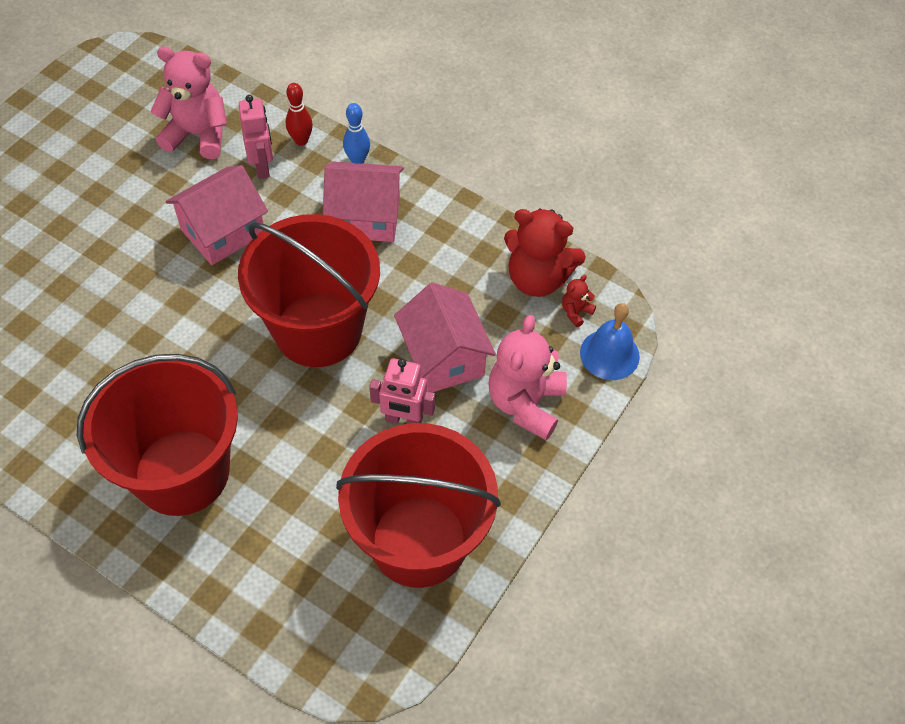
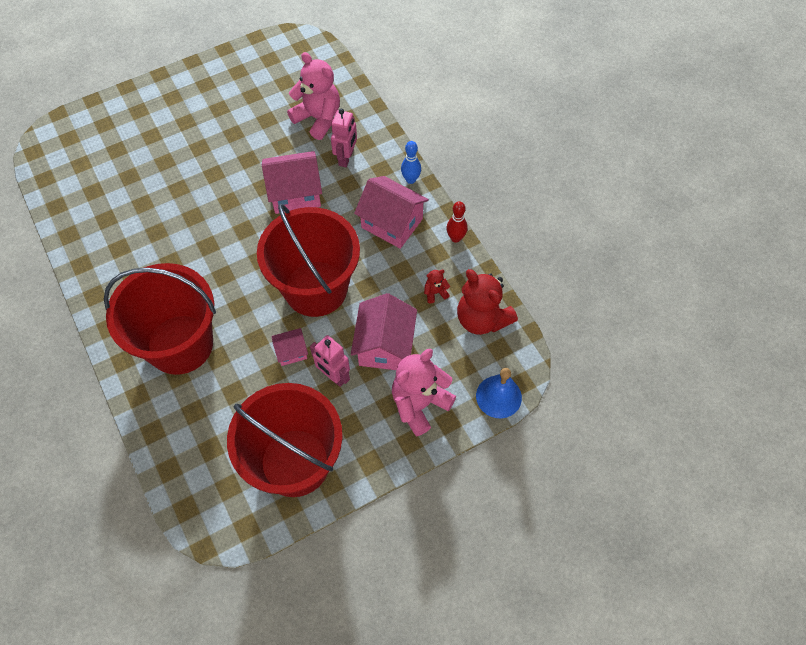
camera: 30 degrees right, 5 degrees up
(301, 140) = (382, 150): red bowling pin -> red bowling pin (455, 238)
(334, 416) = (291, 352): none -> pink house
(576, 312) = (494, 355): red teddy bear -> red teddy bear (435, 292)

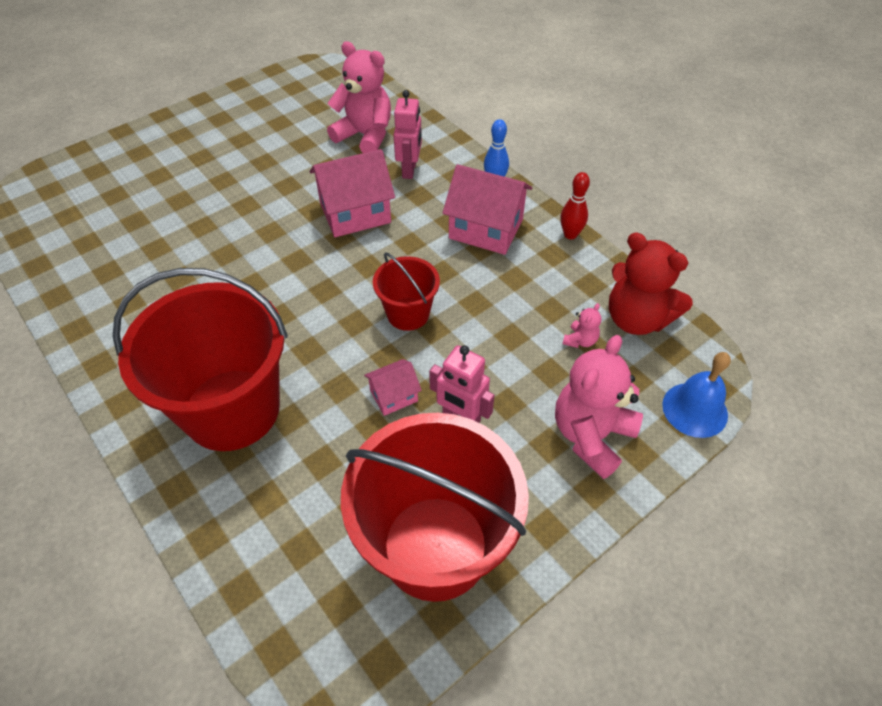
camera: 10 degrees left, 10 degrees down
(316, 288) = (408, 314): red bucket -> red bucket, size x0.49
(385, 345) = (520, 369): pink house -> none
(435, 292) = (566, 297): red teddy bear -> none
(435, 330) = (580, 340): none -> pink teddy bear

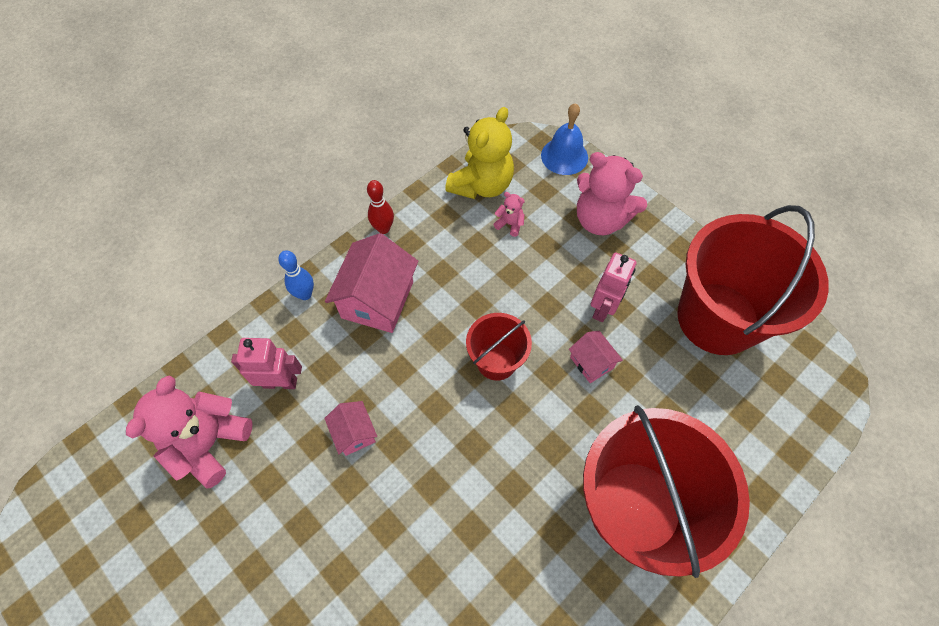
camera: 95 degrees left, 10 degrees up
(355, 213) = (354, 433): pink house -> pink house, size x0.52
(636, 319) = (481, 185): red teddy bear -> yellow teddy bear

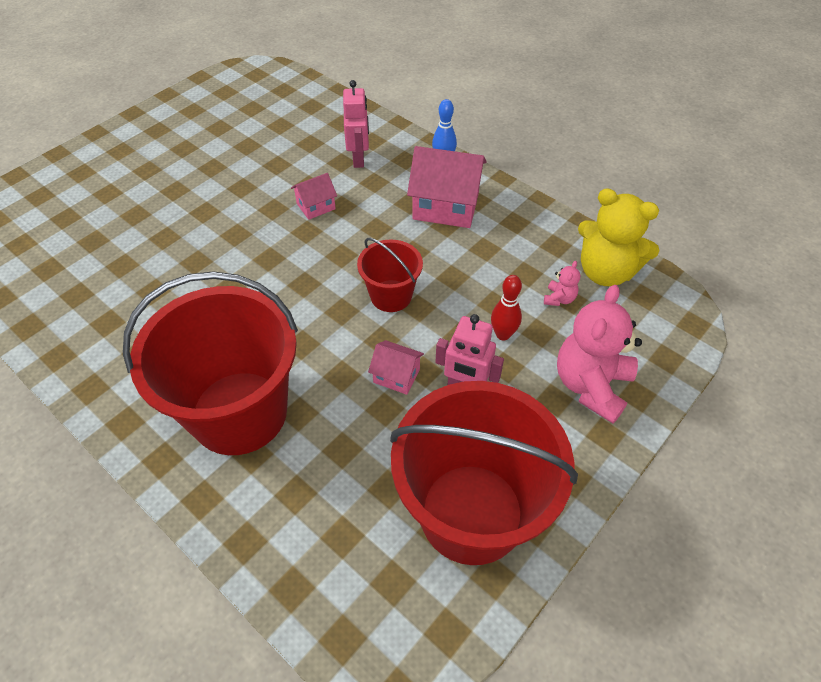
camera: 85 degrees right, 10 degrees down
(209, 443) = (307, 131): pink teddy bear -> none
(383, 228) = (526, 202): red bowling pin -> red bowling pin (503, 334)
(564, 156) = (678, 347): blue bell -> none
(591, 362) = (396, 376): pink house -> pink house turned 60 degrees clockwise

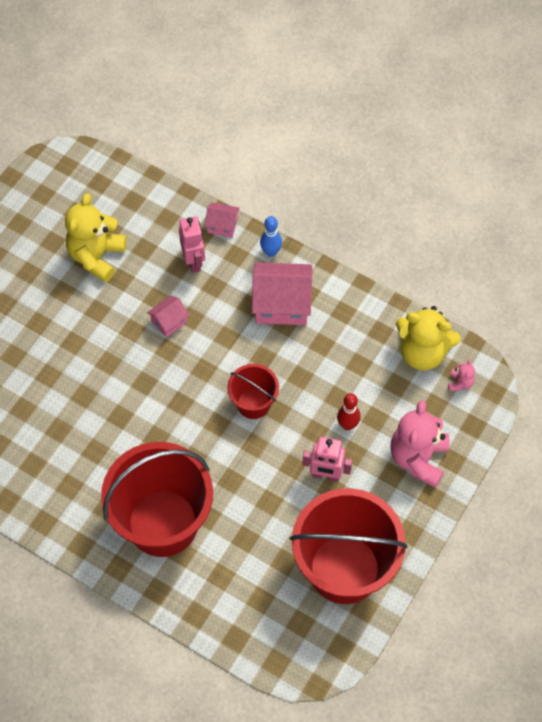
camera: 10 degrees left, 10 degrees up
(258, 143) = (96, 256): none -> yellow teddy bear
(396, 376) = (272, 474): pink house -> pink house (222, 225)
(559, 299) = (388, 385): pink teddy bear -> pink teddy bear (460, 383)

